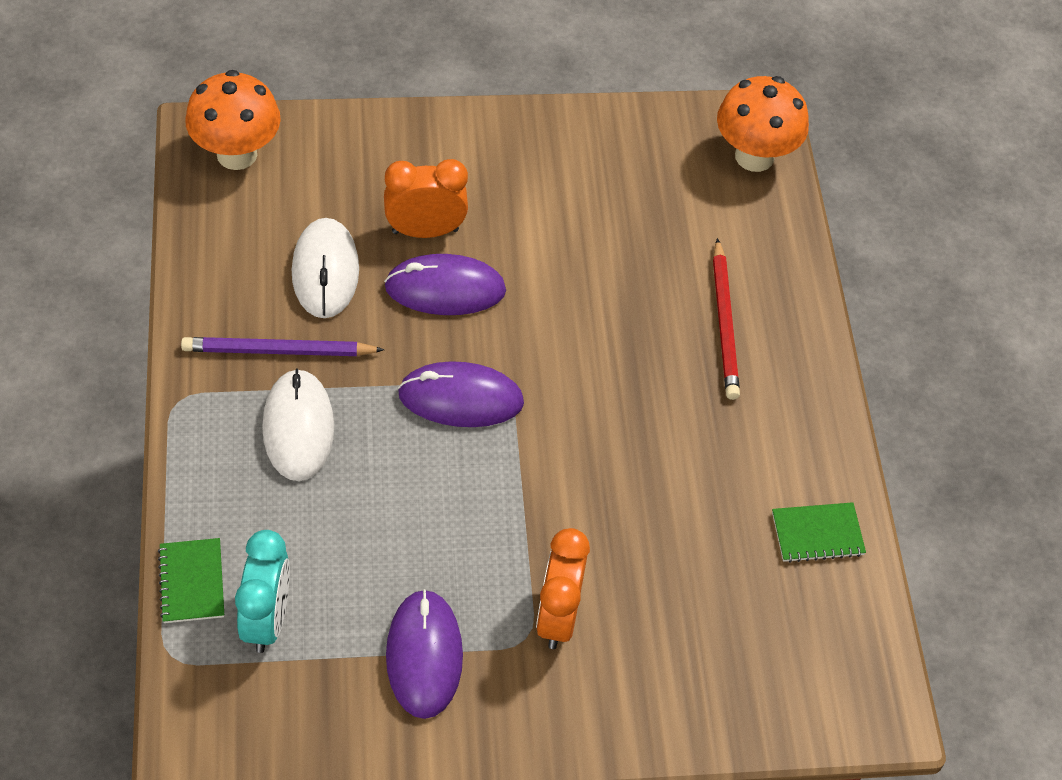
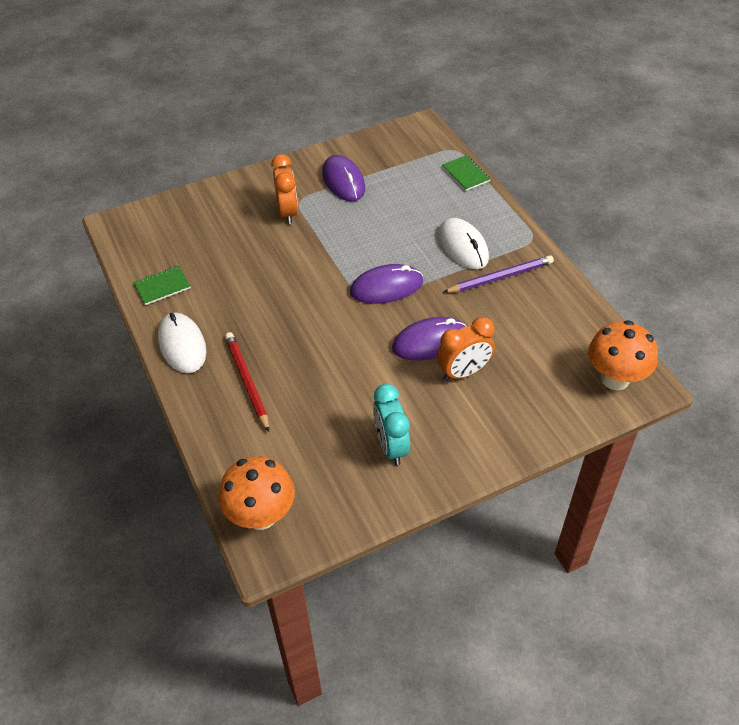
camera: 165 degrees right, 5 degrees down
(267, 619) = (422, 172): turquoise clock -> turquoise clock (391, 446)
(325, 271) = (506, 327): white mouse -> white mouse (182, 345)

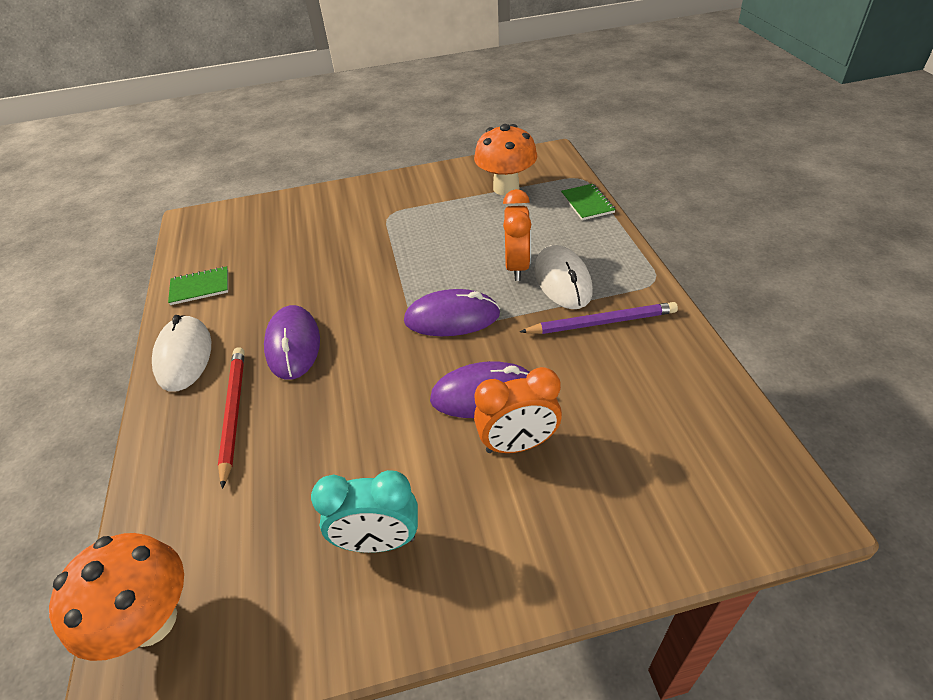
camera: 15 degrees right, 5 degrees down
(288, 212) = (371, 225): orange clock -> orange clock (517, 266)
(343, 181) = (445, 199): purple mouse -> purple mouse (293, 345)
(391, 446) = (378, 541): turquoise clock -> turquoise clock turned 90 degrees counterclockwise
(615, 378) = (746, 490): orange mushroom -> orange mushroom (506, 188)

